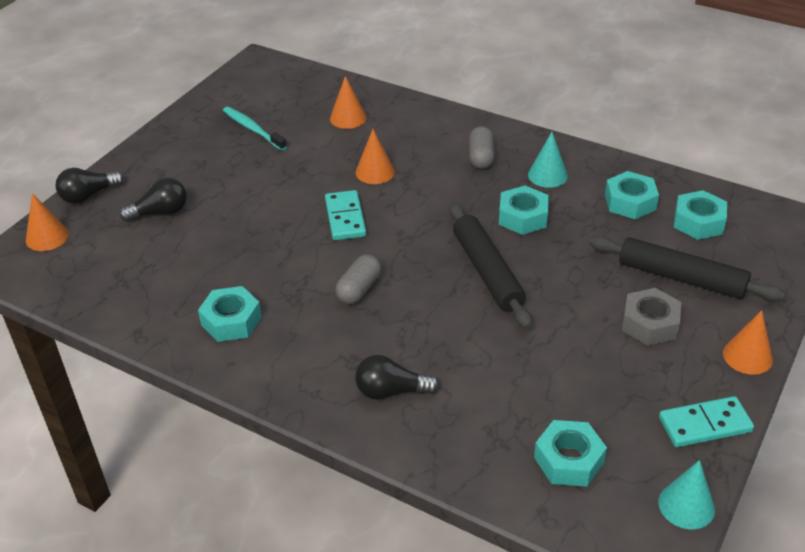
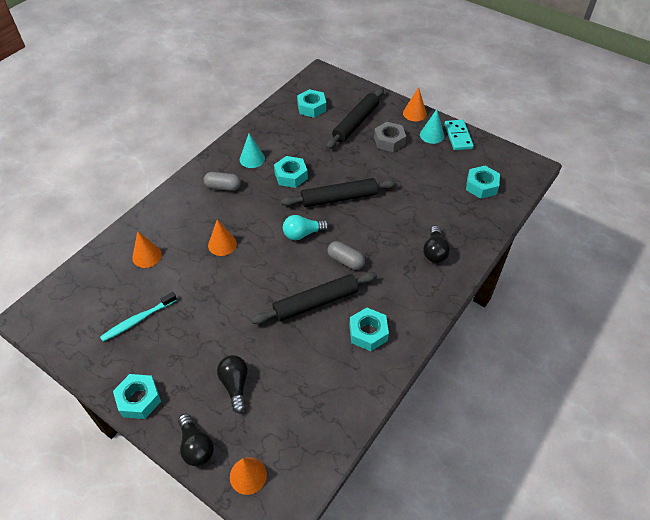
camera: 85 degrees left, 10 degrees up
(282, 266) = (316, 302): none -> black rolling pin
(345, 218) = (271, 264): turquoise domino -> none
(405, 241) = (303, 234): none -> turquoise light bulb
(630, 202) = (288, 129): turquoise nut -> turquoise nut (139, 399)
(686, 505) = (505, 152): turquoise cone -> turquoise cone (432, 135)

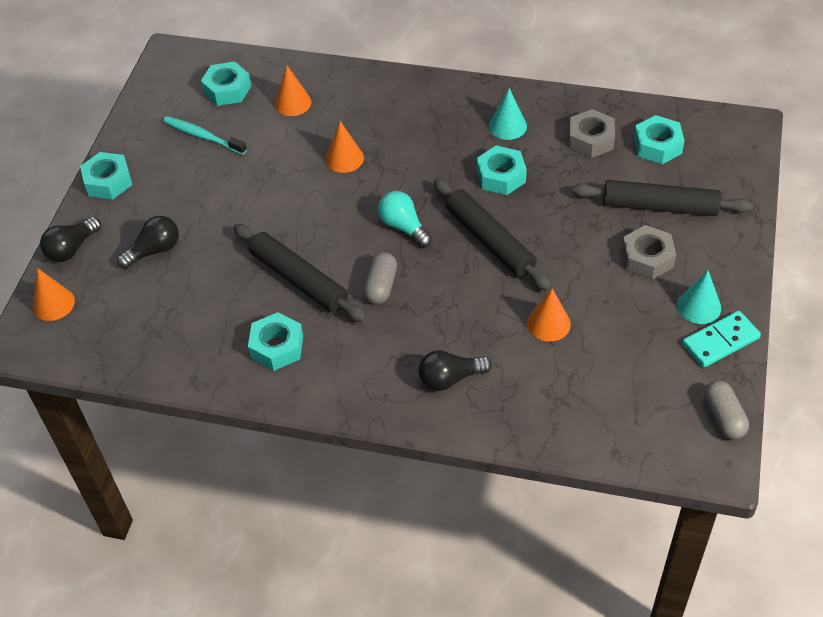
camera: 70 degrees right, 0 degrees up
(223, 187) = (439, 120): grey capsule -> grey capsule (723, 417)
(288, 130) = (591, 139): none -> grey nut
(414, 113) = (736, 269): orange cone -> orange cone (548, 323)
(481, 186) = (622, 402): turquoise nut -> turquoise nut (227, 89)

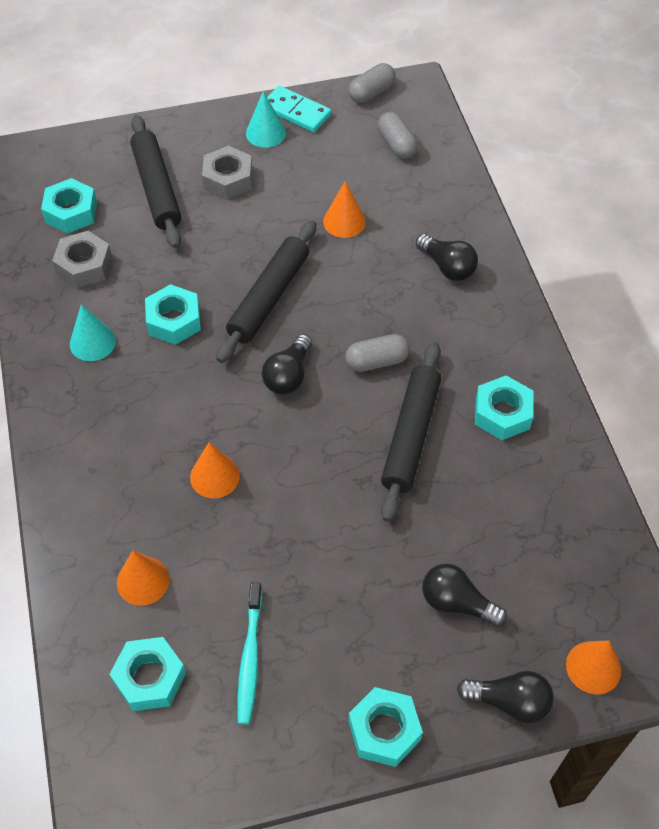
camera: 120 degrees left, 5 degrees up
(403, 227) = (288, 375): turquoise light bulb -> black light bulb
(632, 407) = (396, 144): none -> grey capsule

